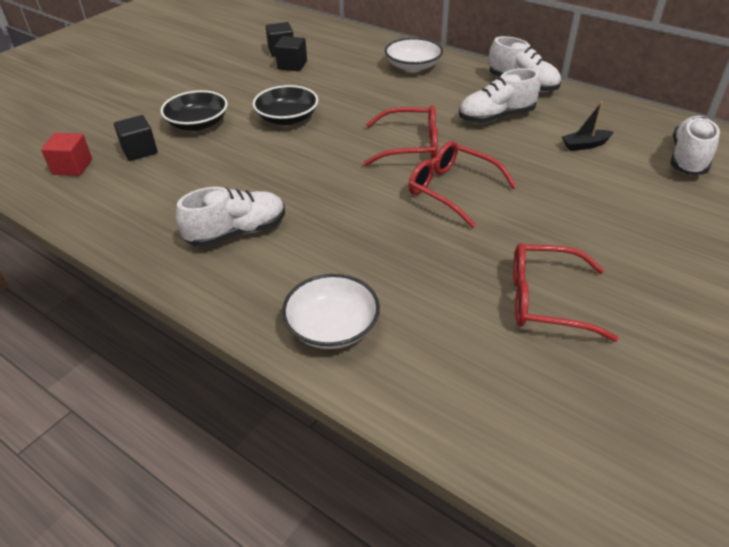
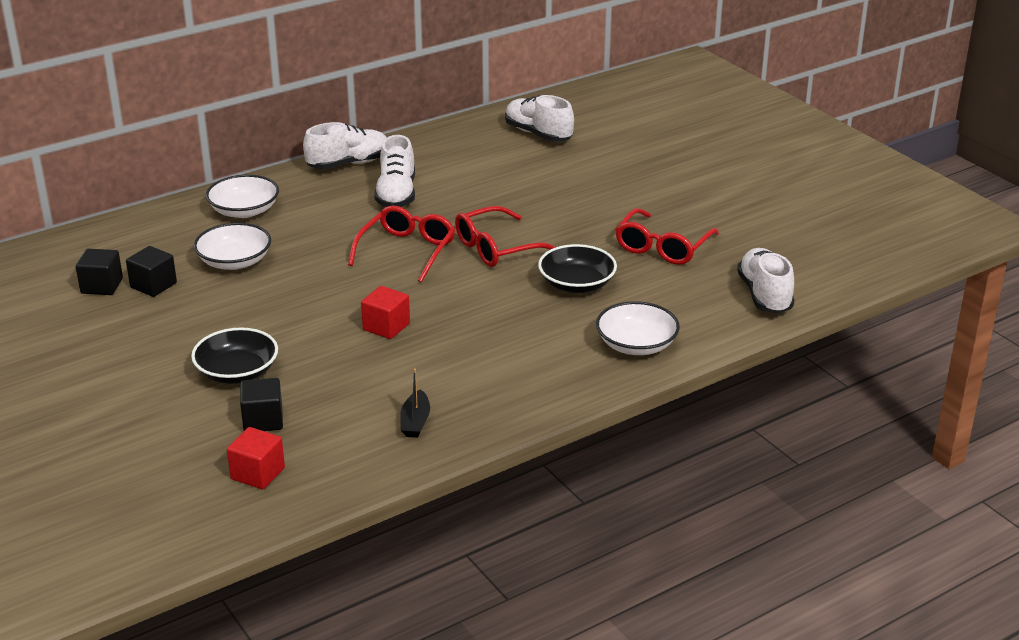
camera: 70 degrees left, 10 degrees down
(237, 232) = (476, 373): white shoe -> white shoe (764, 295)
(287, 118) = (283, 310): black bowl -> black bowl (577, 284)
(288, 167) = (386, 327): none -> red cube
(341, 82) = (234, 261): none -> white bowl
(585, 145) = (481, 168): black boat -> black boat (415, 422)

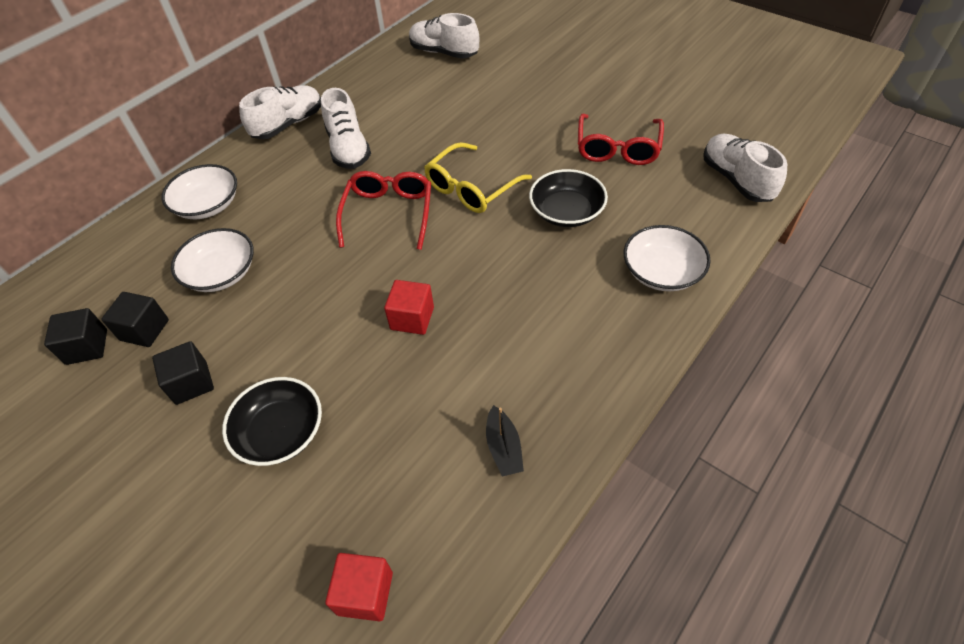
camera: 15 degrees left, 20 degrees up
(263, 420) = (337, 500): black cube -> black cube (191, 383)
(496, 248) = (471, 188): red glasses -> yellow glasses

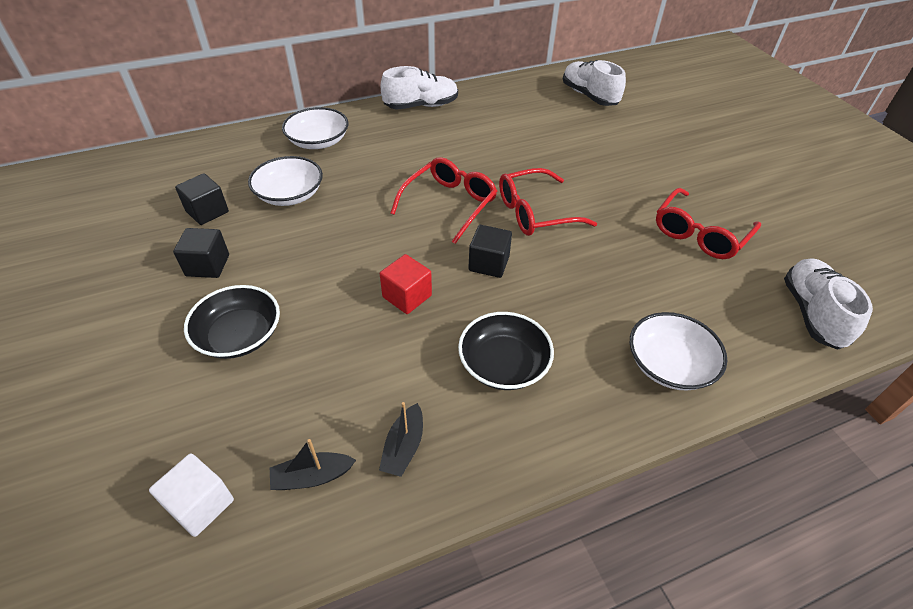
camera: 25 degrees right, 5 degrees down
(87, 347) = (162, 206): black cube -> black cube (489, 263)
(348, 148) = (454, 141): white shoe -> none
(365, 593) = (200, 504): red cube -> white cube
(445, 514) = (312, 477): none -> black boat
(471, 188) = (535, 212): yellow glasses -> red glasses
(566, 212) = (609, 268): black bowl -> black bowl (503, 364)

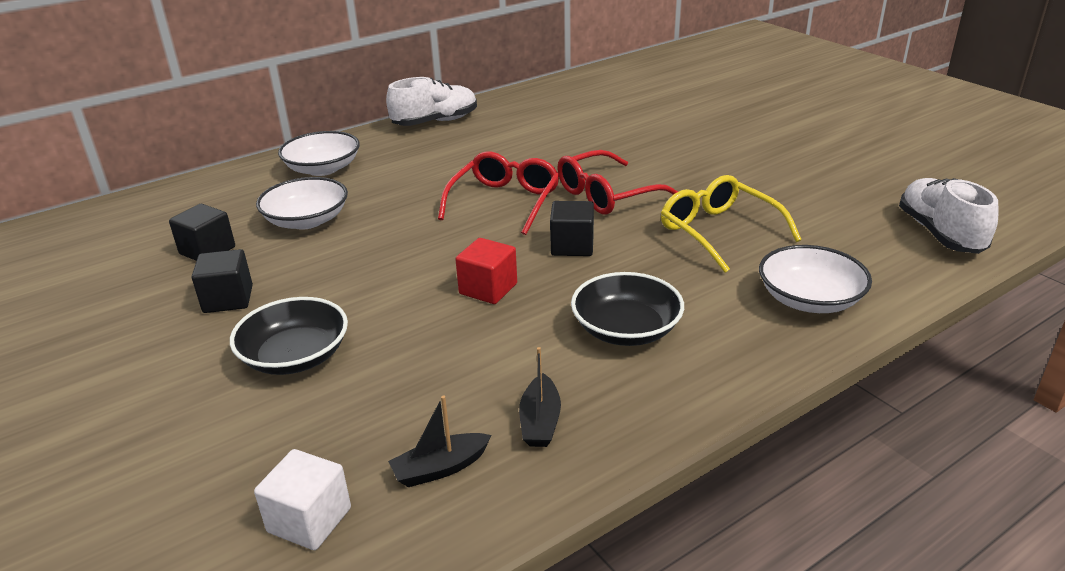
camera: 10 degrees left, 15 degrees down
(589, 96) = (625, 90): white shoe -> none
(616, 272) = (718, 232): none -> yellow glasses
(699, 234) = (795, 187): red glasses -> none

